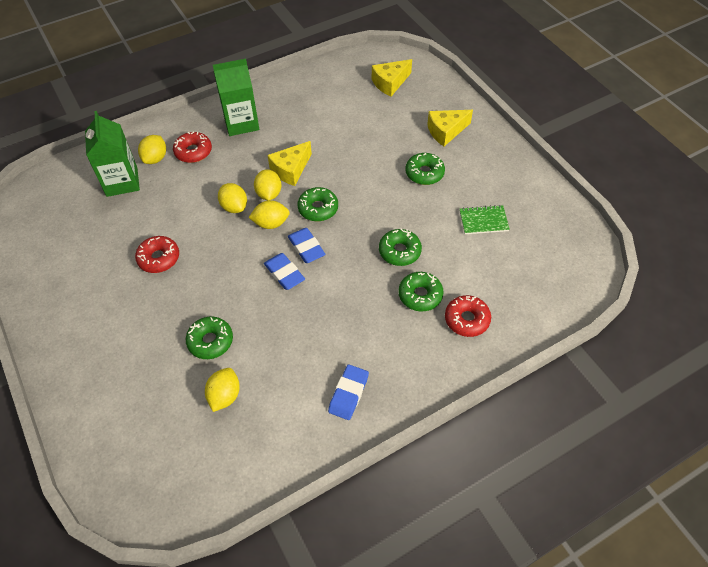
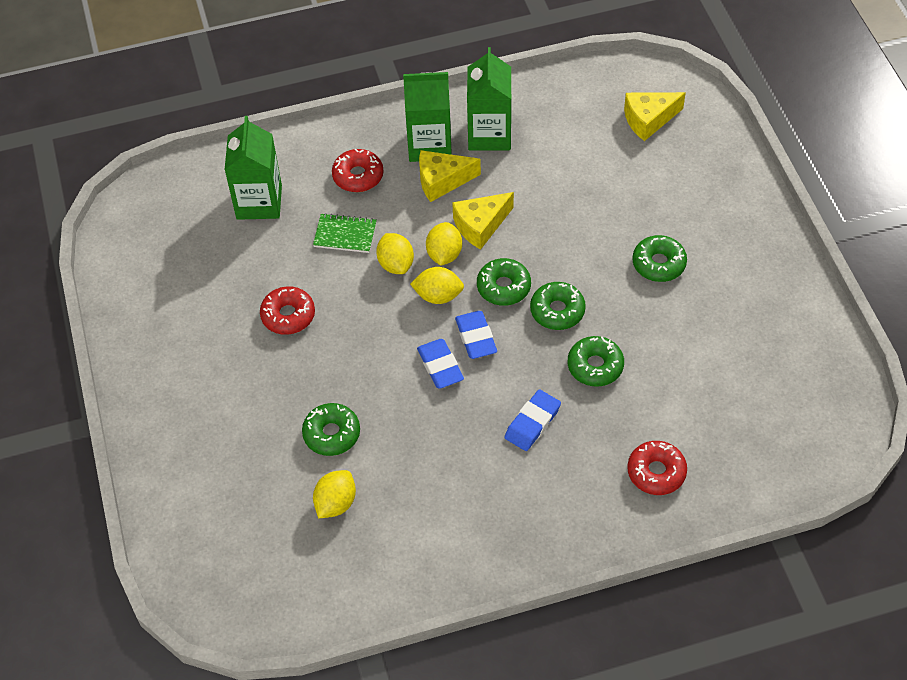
camera: 15 degrees right, 0 degrees up
(155, 158) = (307, 177): yellow lemon -> none
(282, 109) = (489, 134): none -> green carton
(348, 394) = (483, 532): blue eraser -> blue eraser (532, 423)
(420, 295) = (605, 429): green donut -> green donut (557, 311)
(446, 131) = (706, 208): yellow cheese -> yellow cheese (442, 181)
(483, 221) = (718, 346): green notebook -> green notebook (345, 235)

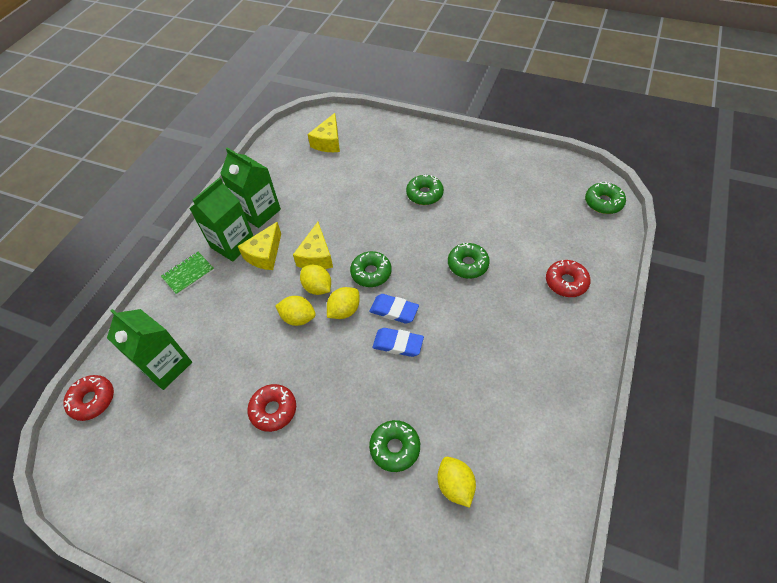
camera: 50 degrees left, 0 degrees up
(345, 235) = (247, 331): green notebook -> green notebook (188, 274)
(358, 176) = (212, 295): red donut -> red donut (92, 400)
(532, 423) = (482, 321): blue eraser -> none
(557, 311) = (413, 258): green donut -> green donut (603, 202)

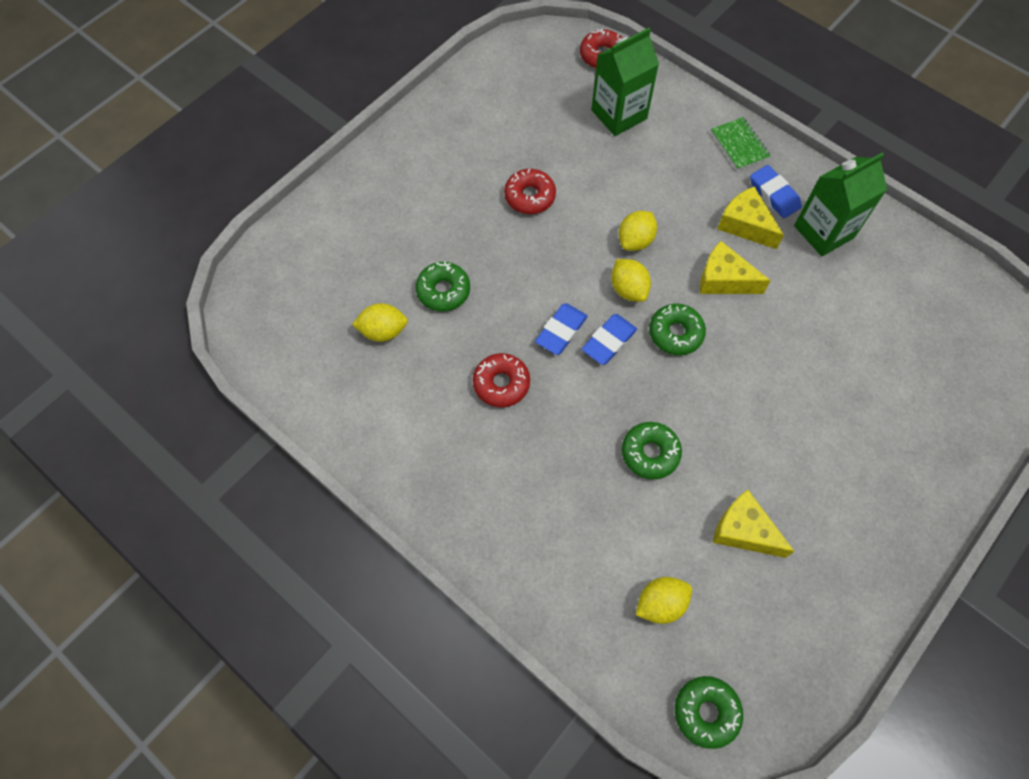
camera: 105 degrees right, 10 degrees up
(233, 244) = (774, 194): green carton -> blue eraser
(318, 287) = (673, 270): yellow lemon -> yellow lemon (660, 603)
(328, 142) = (955, 348): yellow cheese -> yellow cheese (744, 530)
(424, 194) = (801, 446): green donut -> none
(566, 282) = (576, 568): red donut -> red donut (501, 384)

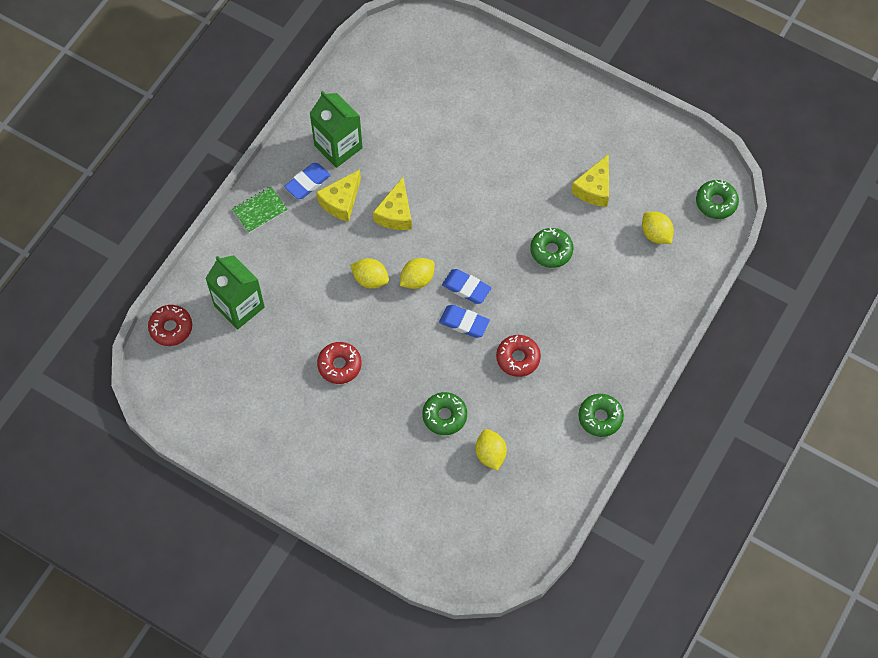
camera: 100 degrees left, 0 degrees up
(675, 333) = (450, 243): green donut -> green donut (600, 417)

